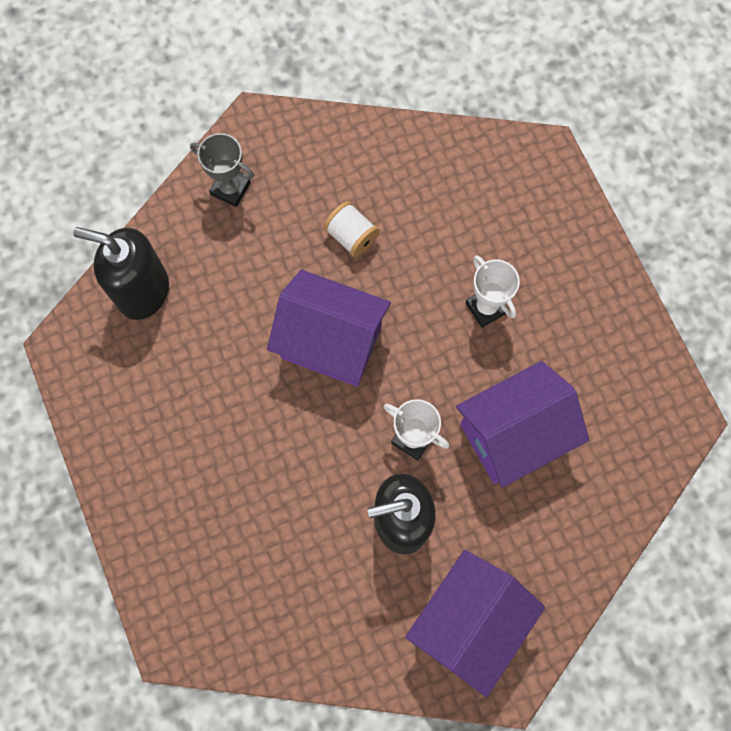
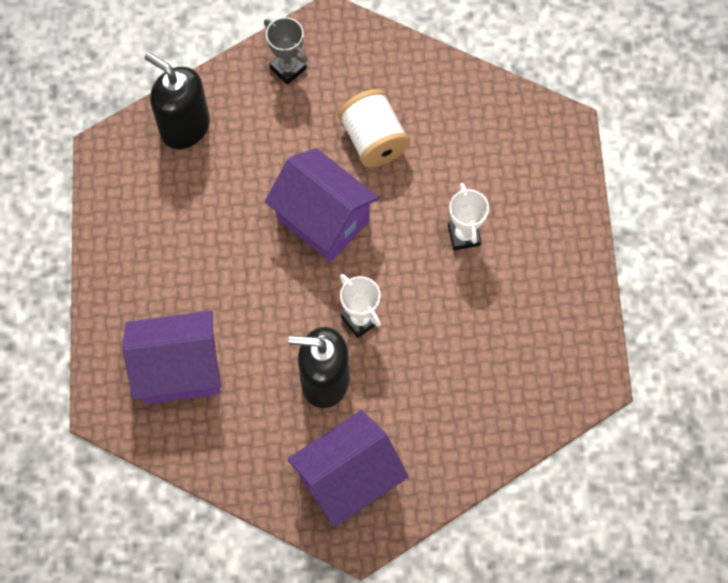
camera: 20 degrees right, 5 degrees down
(351, 236) = (373, 139): white spool -> white spool, size x1.57
(513, 434) = (445, 345): purple house -> purple house (179, 370)

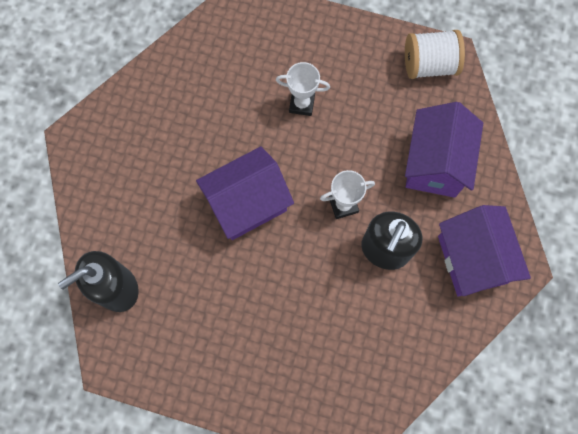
camera: 70 degrees left, 5 degrees up
(179, 370) = (336, 364): purple house -> purple house (434, 164)
(288, 68) = (100, 186): grey trophy -> none
(373, 139) = (193, 141): white spool -> white spool (429, 65)

